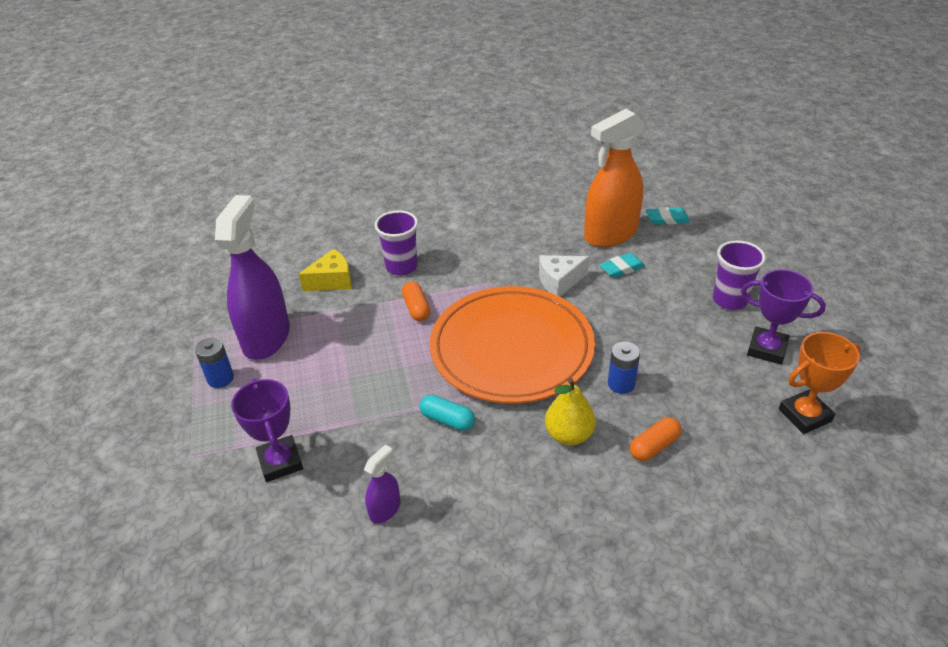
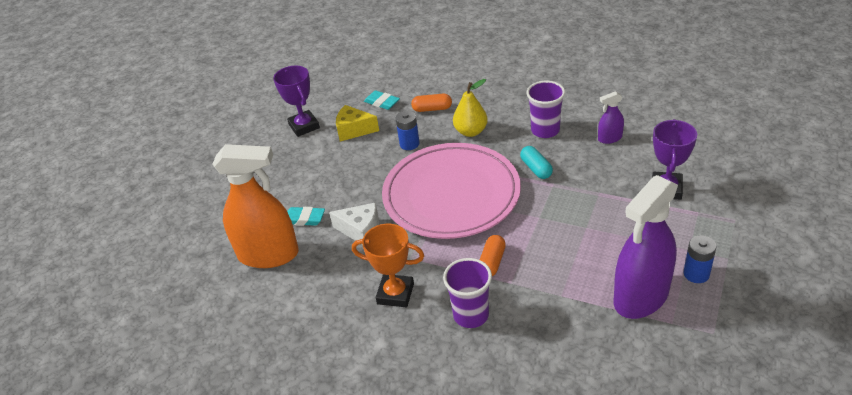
camera: 140 degrees left, 0 degrees up
(332, 281) = (547, 333): yellow cheese -> yellow cheese (354, 130)
(511, 349) = (451, 195): orange plate -> pink plate
(667, 219) = (209, 245): turquoise eraser -> turquoise eraser (382, 102)
(729, 300) = (275, 162): purple cup -> purple cup (545, 130)
(804, 415) = (339, 91): orange trophy -> orange trophy (395, 294)

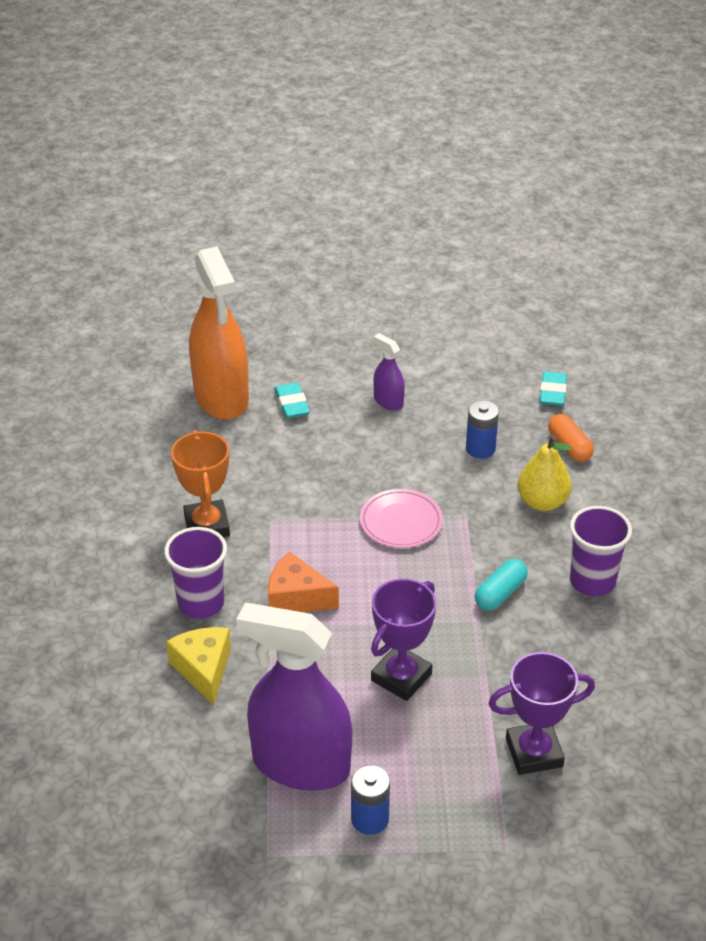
camera: 60 degrees right, 0 degrees up
(304, 126) = (459, 339): purple trophy -> purple trophy (401, 677)
(354, 130) = (478, 386): yellow cheese -> yellow cheese (203, 669)
(361, 230) = (295, 460): white cheese -> none
(451, 195) = (401, 522): pink plate -> pink plate, size x0.42
(492, 262) = (296, 598): orange capsule -> orange cheese
(610, 138) = (617, 661): purple spray bottle -> purple spray bottle (388, 401)

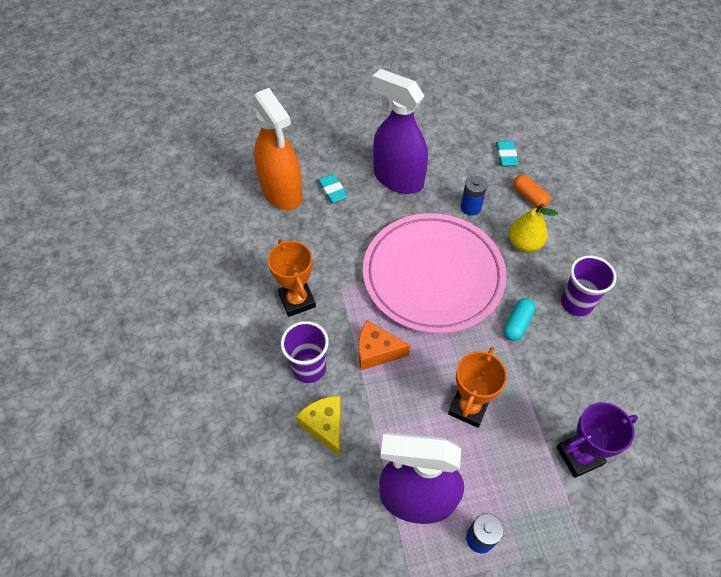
camera: 10 degrees left, 15 degrees up
(388, 401) = (398, 179): purple spray bottle -> purple spray bottle, size x2.25
(401, 522) = (433, 275): pink plate -> pink plate, size x2.40
(401, 677) = (468, 407): purple trophy -> orange trophy

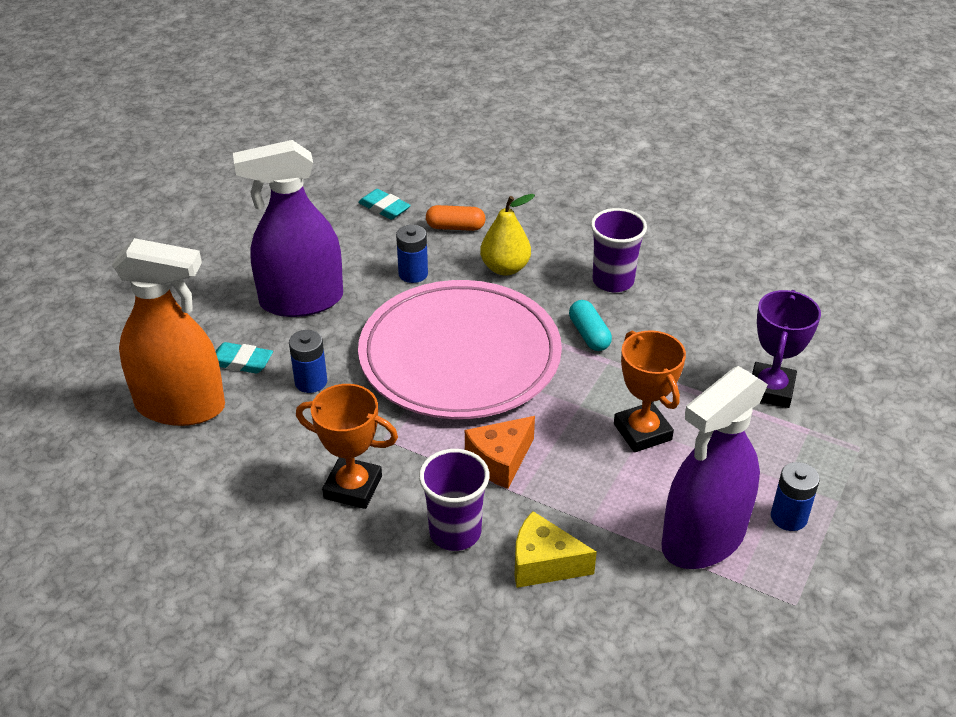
camera: 50 degrees left, 15 degrees down
(348, 228) = (311, 382): none -> blue battery

